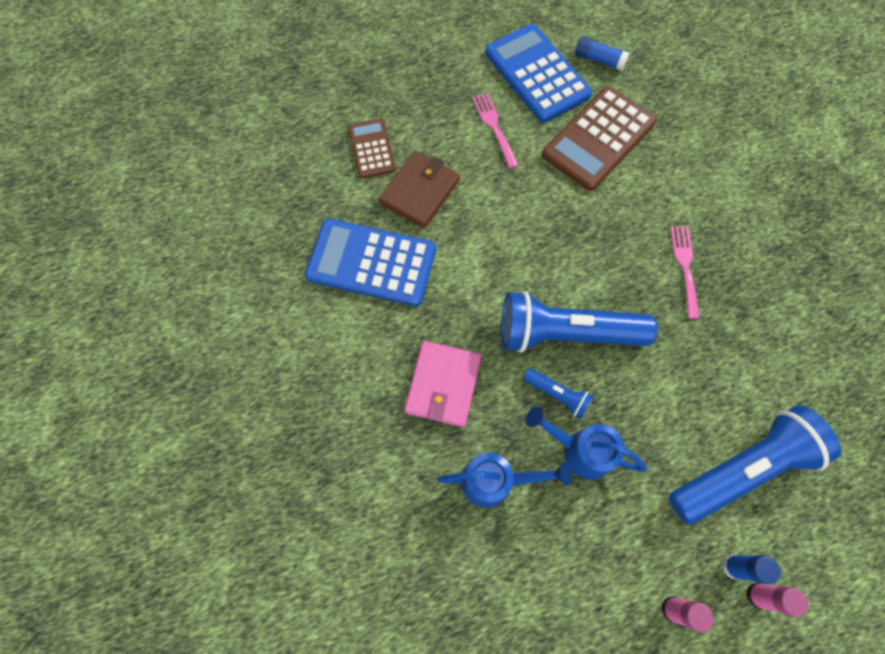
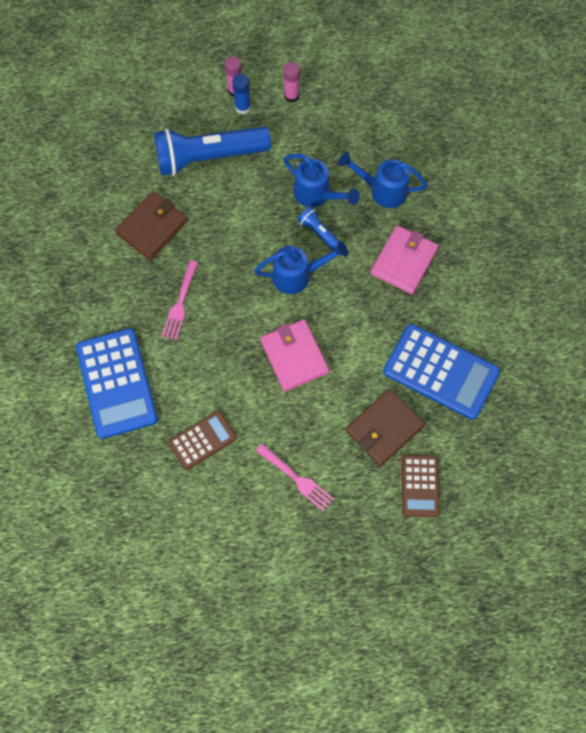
camera: 165 degrees left, 0 degrees up
(495, 127) = (296, 478): pink fork -> pink fork turned 45 degrees counterclockwise
(537, 74) = (234, 531): blue calculator -> blue calculator (116, 383)
(537, 240) = (294, 356): none -> pink wallet
(565, 333) = (297, 276): blue flashlight -> blue watering can
(598, 139) = (202, 440): brown calculator -> brown calculator, size x0.57
(599, 60) = (164, 531): blue glue stick -> none
(763, 349) = (152, 227): none -> brown wallet

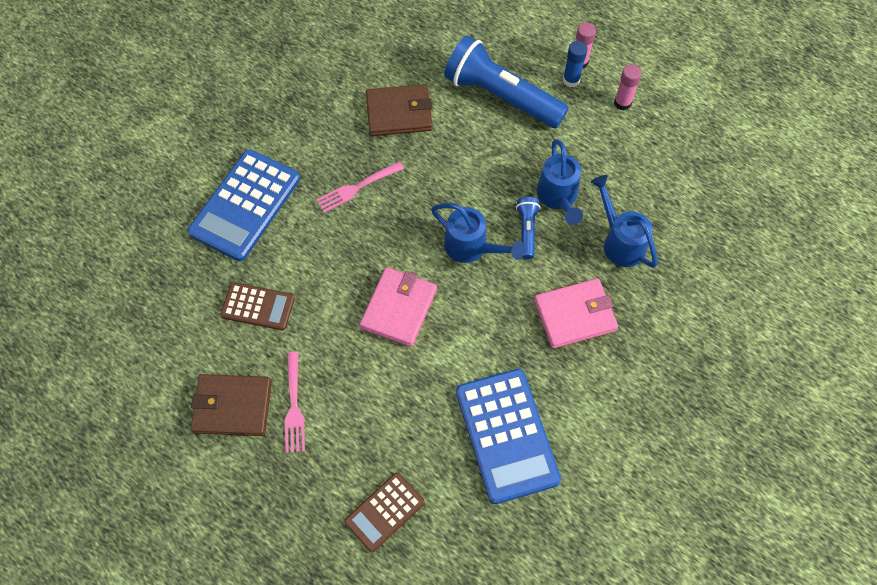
camera: 45 degrees right, 5 degrees down
(384, 428) = (407, 436): brown wallet -> brown wallet (232, 406)

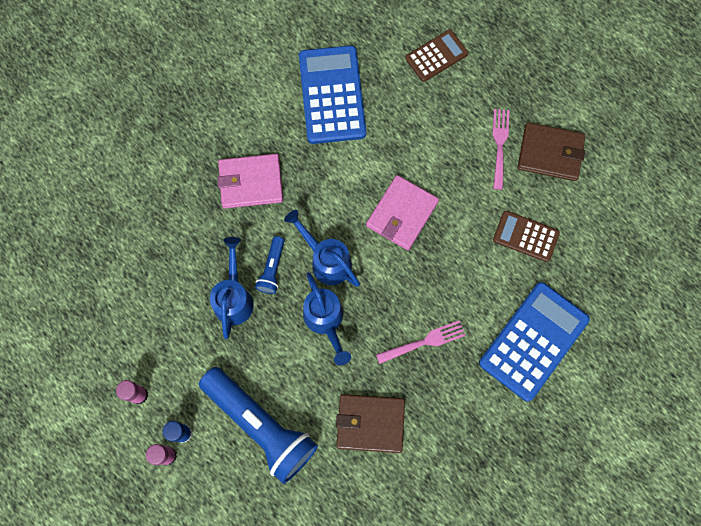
camera: 170 degrees left, 10 degrees up
(620, 241) = (190, 243): blue watering can -> blue watering can (325, 321)

